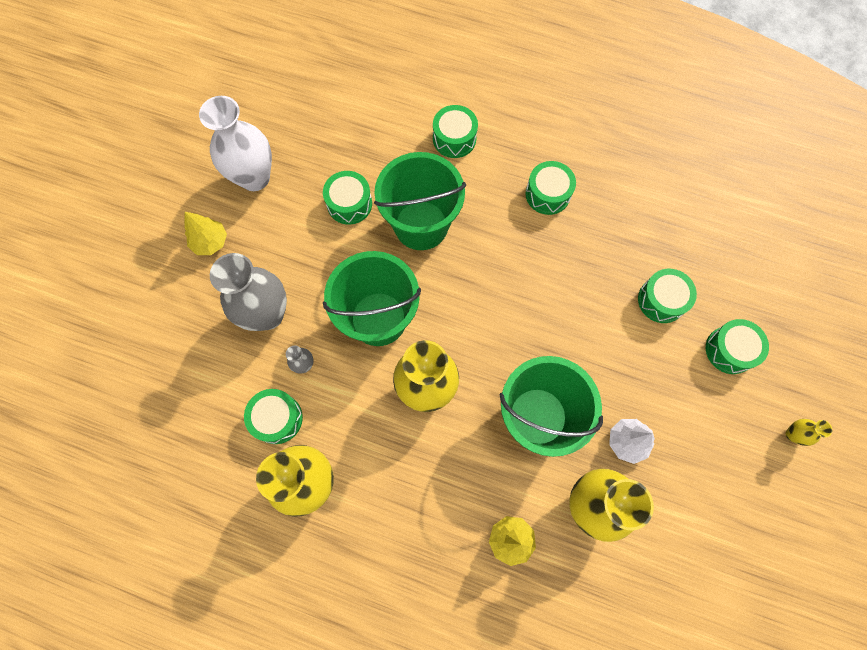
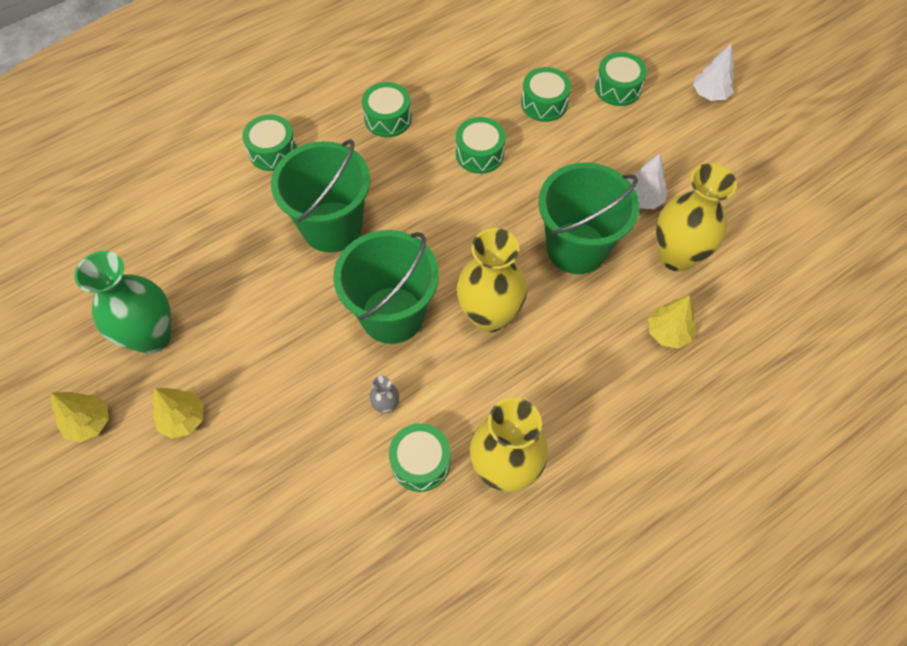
camera: 55 degrees left, 10 degrees down
(172, 189) = (89, 423): none -> yellow tree
(254, 177) = (152, 336): white vase -> green vase
(267, 314) = (307, 409): grey vase -> none
(349, 204) = (258, 270): green drum -> green drum (479, 154)
(792, 434) = (710, 94): yellow vase -> white tree

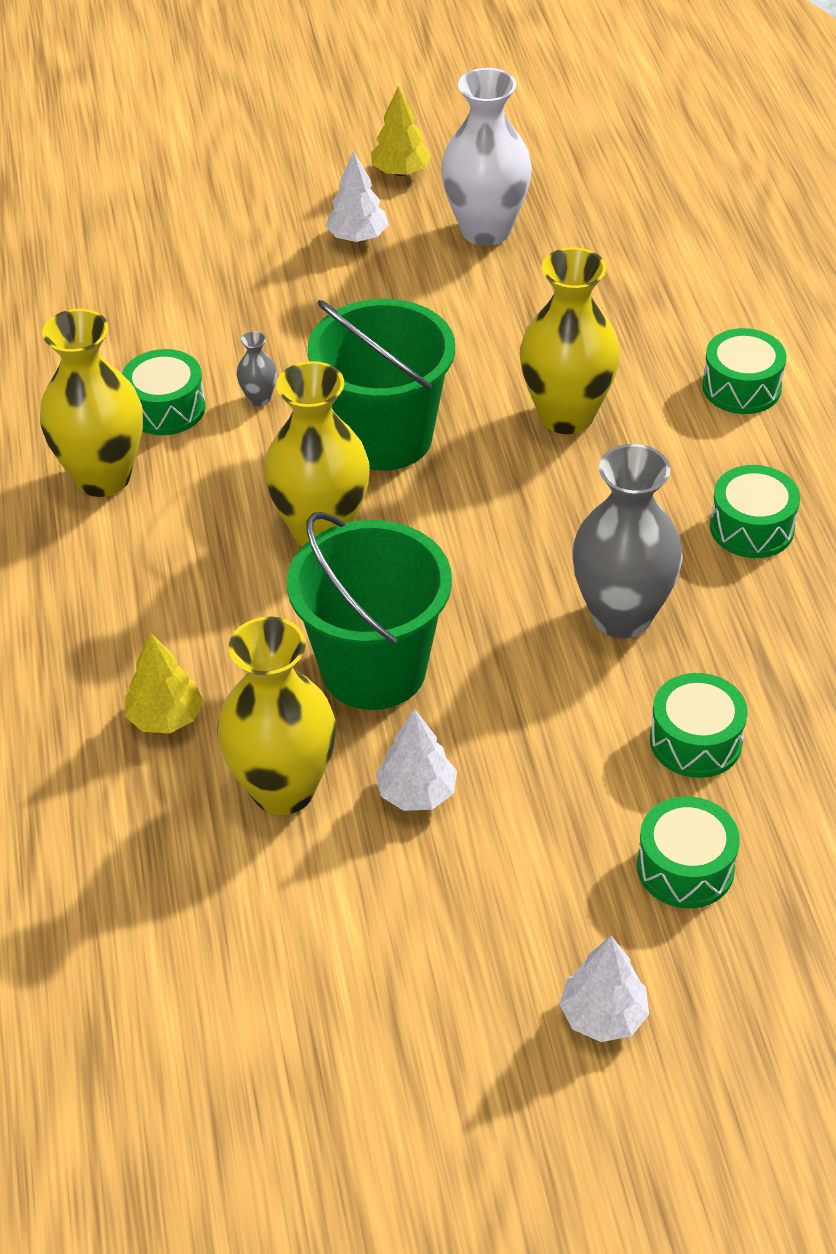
camera: 115 degrees right, 15 degrees down
(152, 336) = (485, 230): green vase -> white vase
(183, 419) = (358, 237): yellow tree -> white tree
(332, 227) = (566, 416): green bucket -> yellow vase
(479, 154) = (621, 616): green drum -> grey vase

